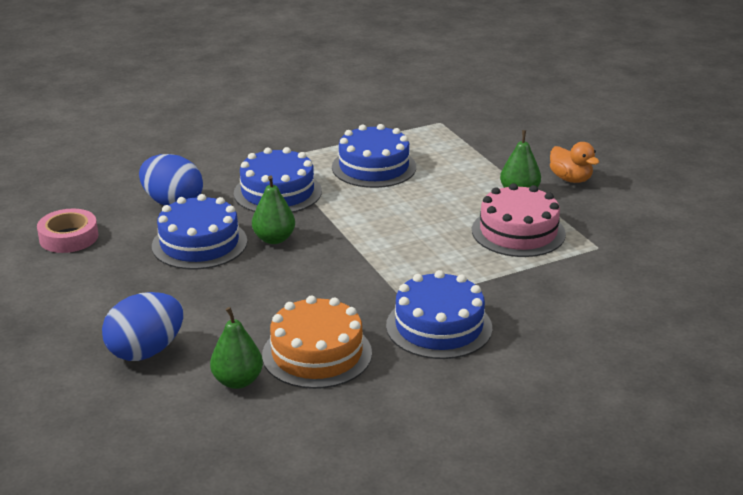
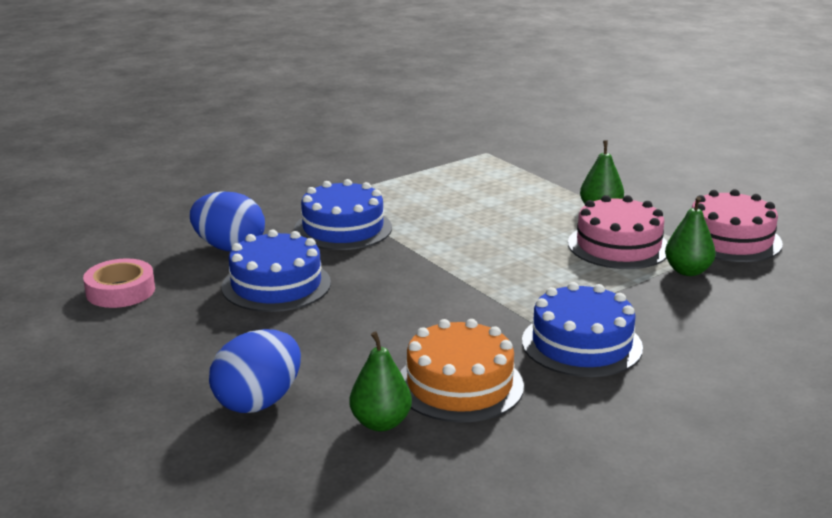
camera: 10 degrees left, 5 degrees down
(274, 239) = (359, 273): green pear -> green pear (687, 271)
(374, 167) = (436, 197): blue cake -> none
(570, 179) = (646, 194): orange duck -> none
(627, 234) = (730, 239): none -> pink cake

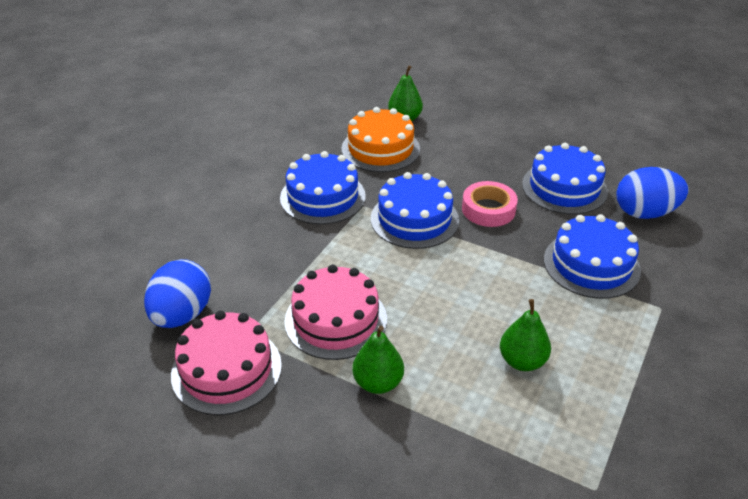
camera: 155 degrees right, 15 degrees up
(120, 291) = (651, 154): pink tape -> pink tape (488, 209)
(258, 402) = (476, 113): blue egg -> blue egg (182, 315)
(482, 297) = (414, 219): none -> blue cake
(687, 271) = (263, 301): green pear -> green pear (522, 361)

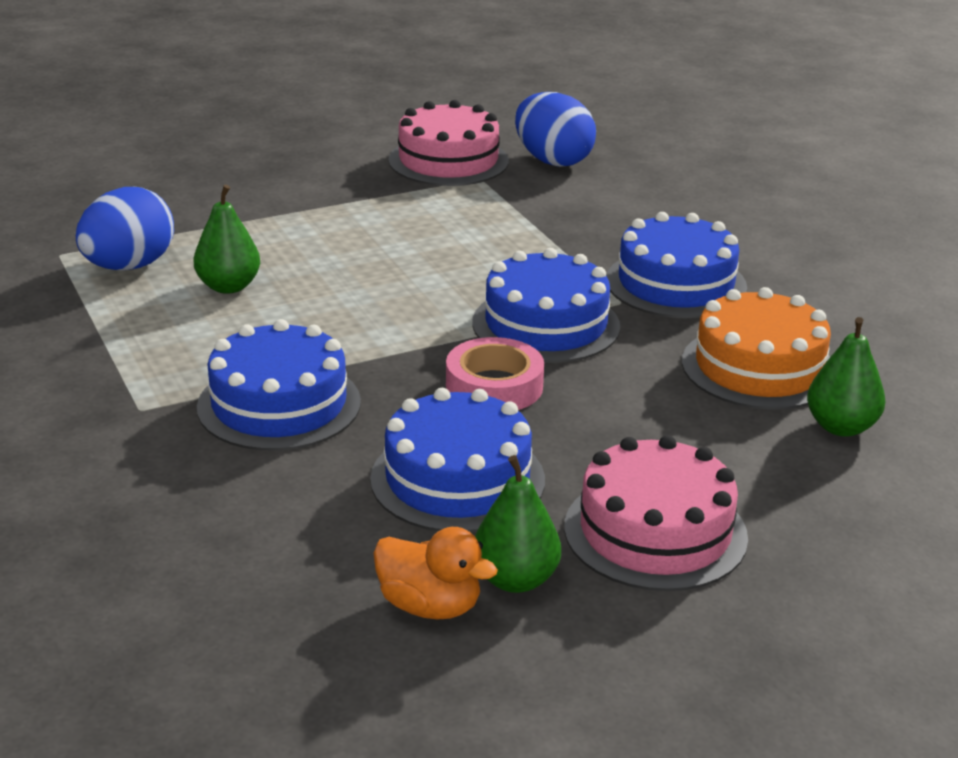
camera: 125 degrees right, 10 degrees down
(336, 320) = (437, 221): pink cake -> pink cake (655, 532)
(378, 383) = (326, 212): green pear -> green pear (515, 579)
(634, 161) = (430, 606): none -> orange duck
(645, 213) = (298, 519): blue egg -> blue egg (129, 266)

